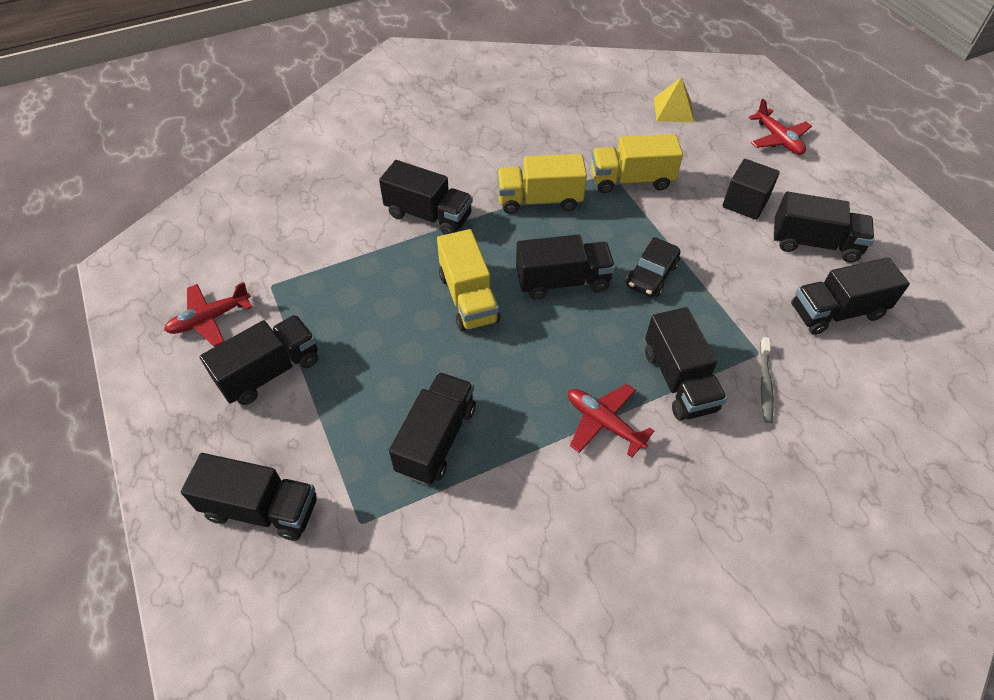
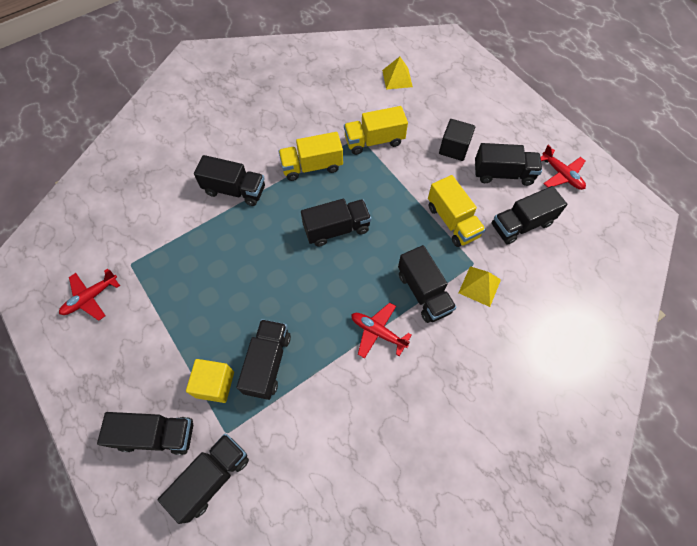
camera: 10 degrees left, 10 degrees up
(270, 372) = (143, 332): black truck -> black truck (212, 477)
(356, 455) = (215, 384): none -> yellow cube
(468, 298) = (273, 252): yellow truck -> yellow truck (452, 221)
(651, 275) = (397, 215): black car -> none
(765, 384) = (479, 286): grey toothbrush -> yellow pyramid
(778, 139) = (471, 93): red plane -> red plane (561, 175)

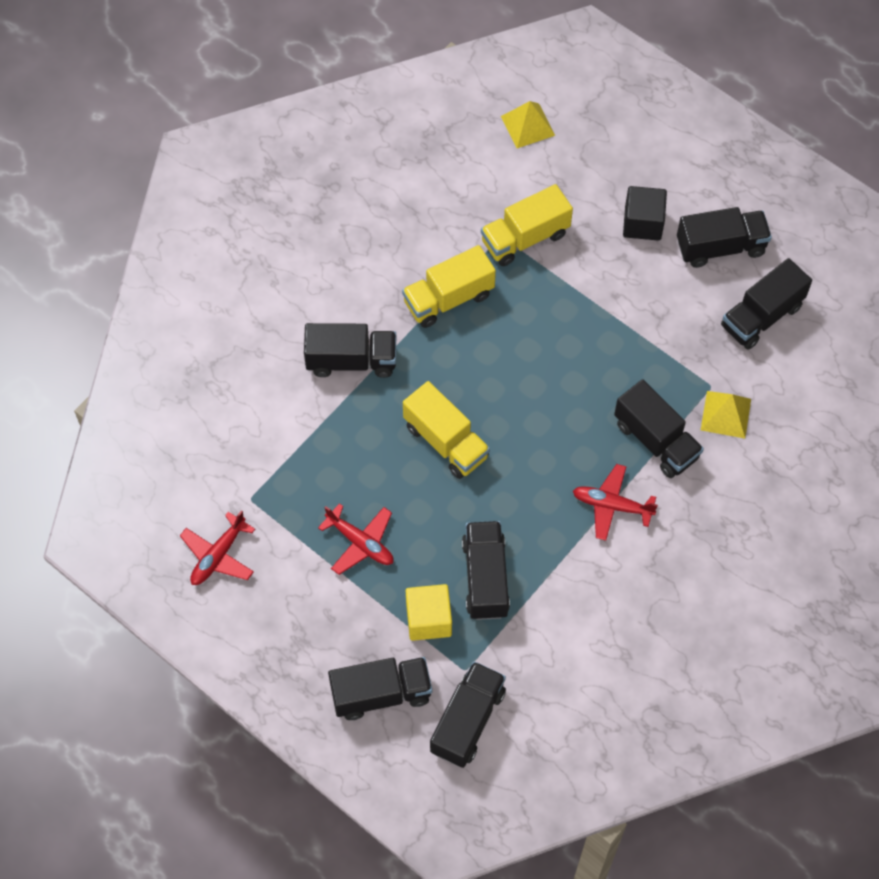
camera: 15 degrees left, 0 degrees up
(336, 229) = (514, 383): black truck -> none
(452, 221) = (668, 334): yellow truck -> yellow truck (446, 441)
(561, 175) = (801, 229): red plane -> red plane (360, 543)

